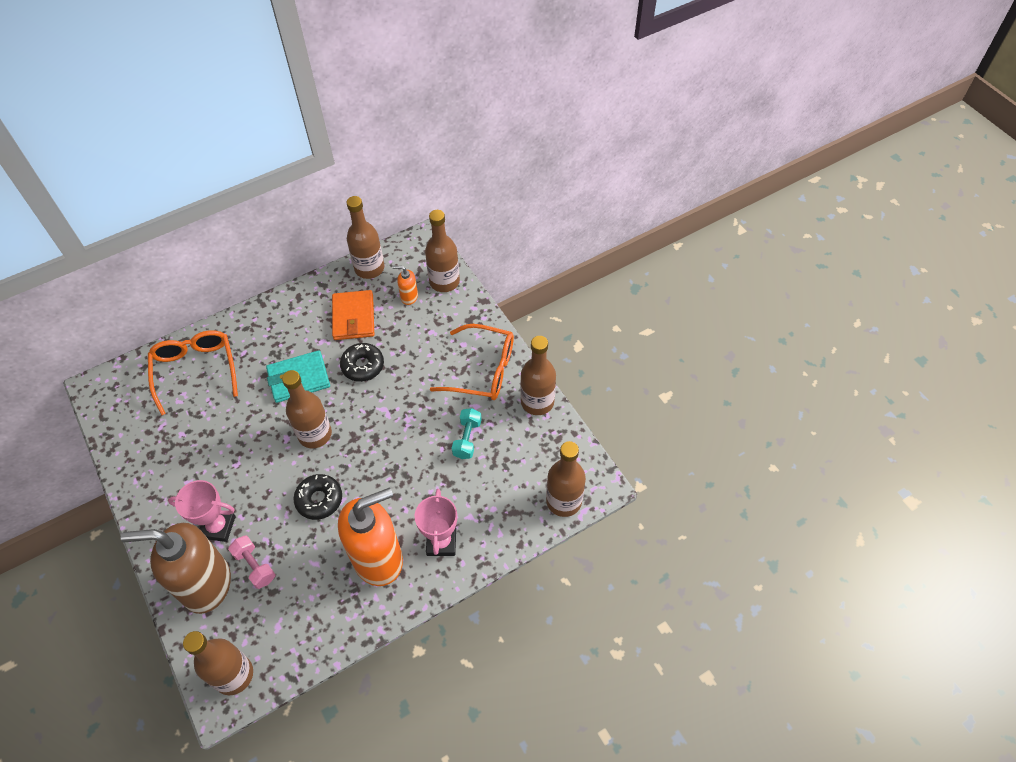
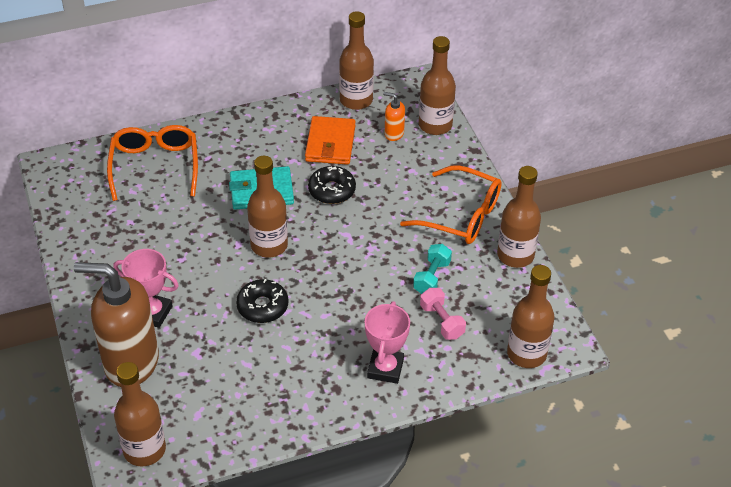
camera: 10 degrees right, 10 degrees down
(255, 566) = (184, 355): pink dumbbell -> pink dumbbell (441, 321)
(378, 559) = (315, 372): orange soap dispenser -> none

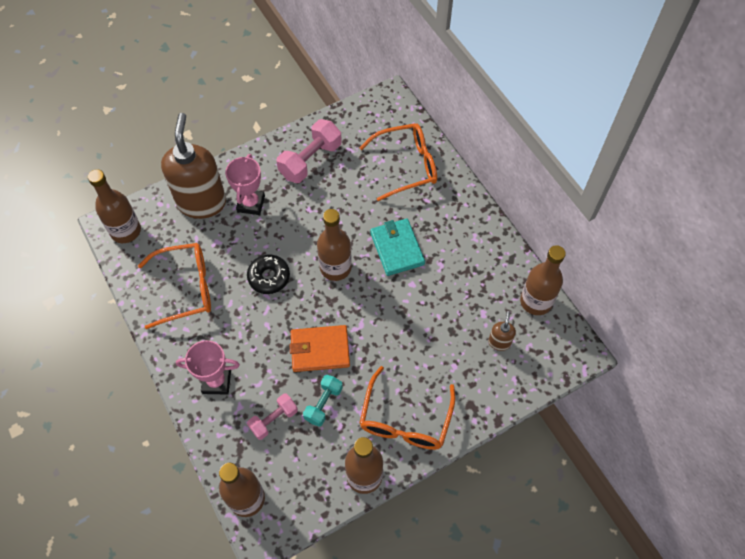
camera: 80 degrees right, 15 degrees up
(111, 249) = (310, 160): none -> pink dumbbell
(253, 389) = (186, 288): none -> orange glasses
(330, 143) = (470, 291): orange wallet -> orange wallet (320, 350)
(332, 190) = (411, 303): black donut -> none
(393, 134) = (499, 342): orange soap dispenser -> brown soap dispenser
(431, 277) = (323, 404): turquoise dumbbell -> turquoise dumbbell turned 75 degrees counterclockwise
(435, 125) = (522, 378): brown bottle -> none

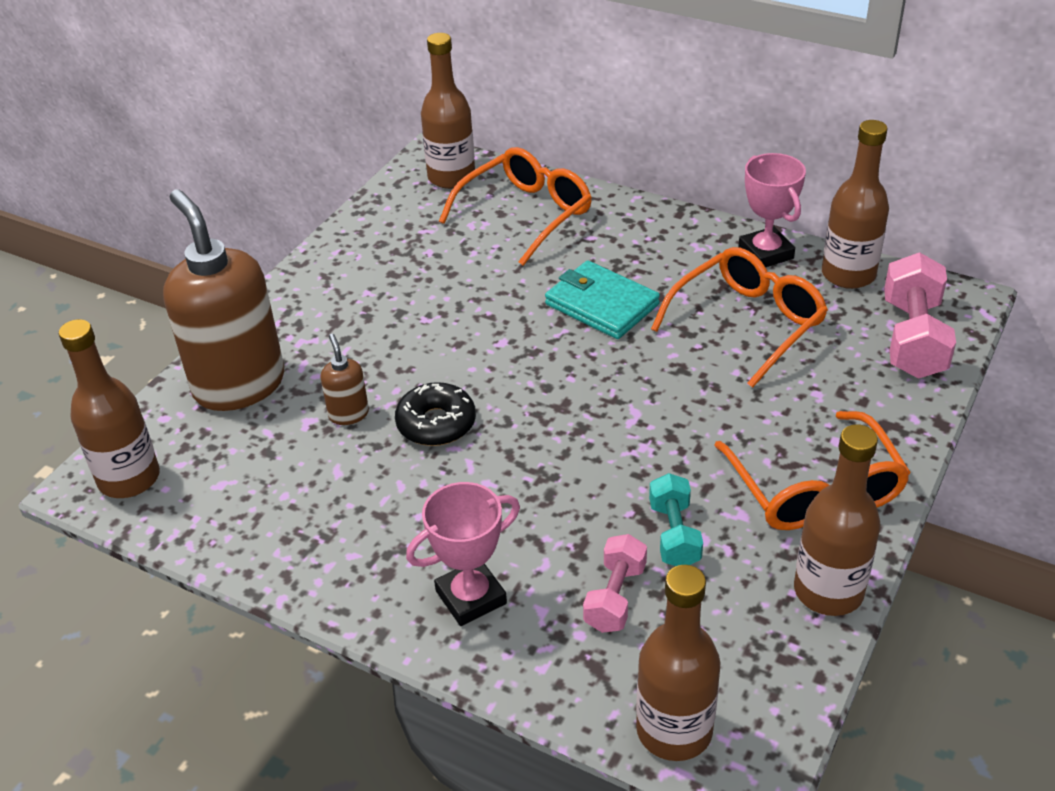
camera: 30 degrees left, 20 degrees down
(186, 288) = (305, 502): orange glasses -> orange glasses (747, 323)
(251, 204) = (325, 351): pink trophy -> pink trophy (765, 253)
(310, 160) = (376, 265): pink dumbbell -> pink dumbbell (913, 338)
(320, 350) = (603, 472): orange wallet -> none
(335, 268) = (531, 365): brown bottle -> brown bottle (451, 177)
(499, 342) = (849, 338): brown soap dispenser -> brown soap dispenser (348, 414)

